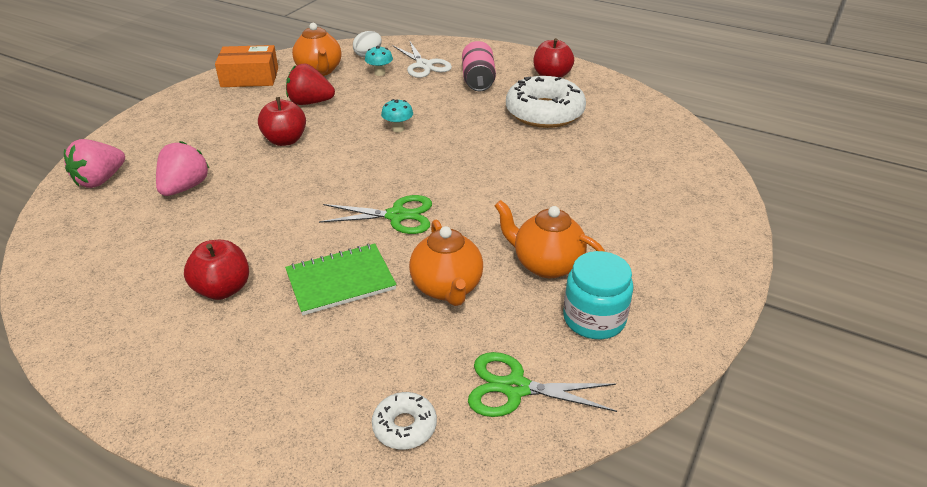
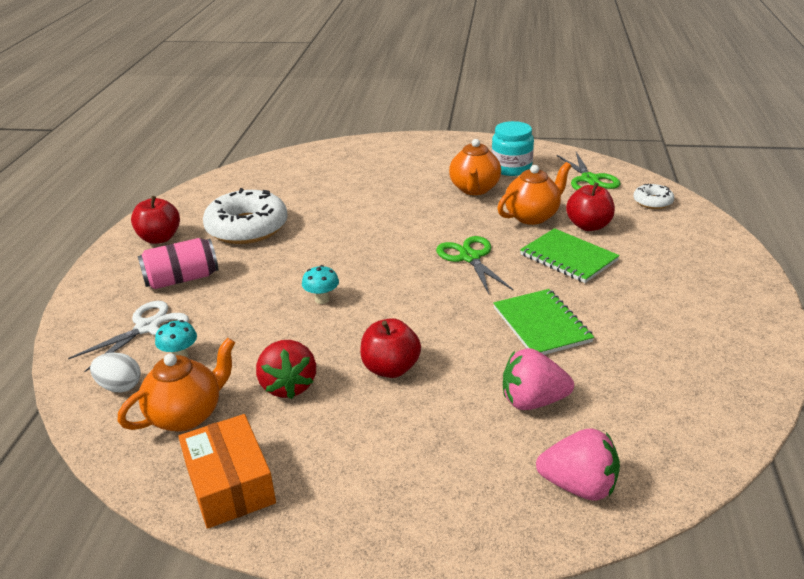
camera: 110 degrees left, 5 degrees down
(223, 289) = (633, 306): red apple -> red apple (588, 226)
(258, 222) = (541, 325): none -> green notebook

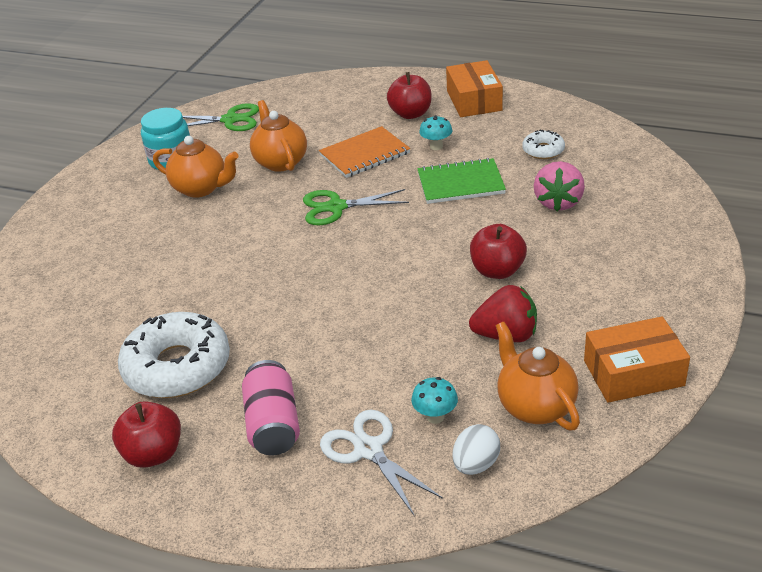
camera: 75 degrees left, 5 degrees up
(322, 299) = (368, 308): turquoise mushroom -> turquoise mushroom (436, 146)
(568, 257) = (364, 154): green notebook -> orange notebook
(579, 486) = (651, 196): pink strawberry -> none
(588, 226) = (316, 135): red apple -> red apple (410, 114)
(652, 202) = (295, 97): white donut -> white donut (543, 150)
(726, 312) = (474, 100): none -> orange box

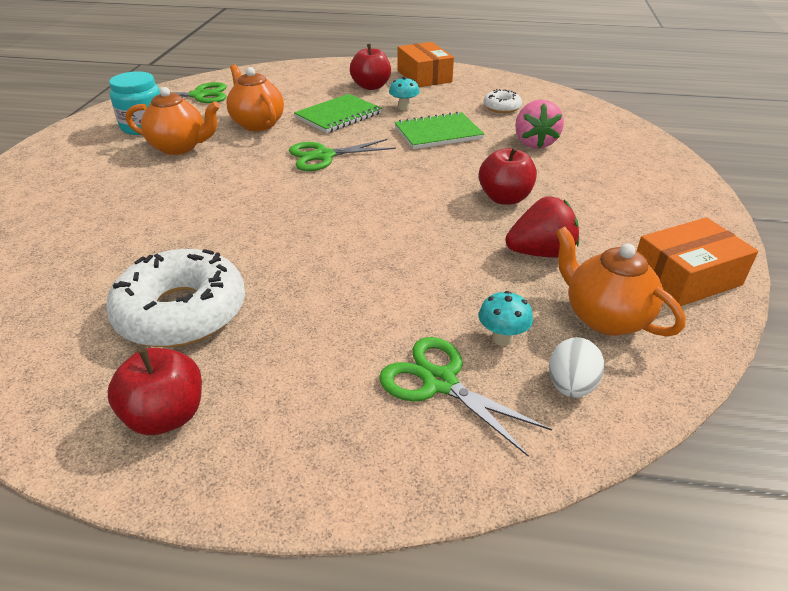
camera: 15 degrees left, 0 degrees up
(273, 424) = (315, 364): pink can -> none
(364, 154) = (338, 115): orange notebook -> green notebook
(368, 450) = (440, 382): white scissors -> green scissors

